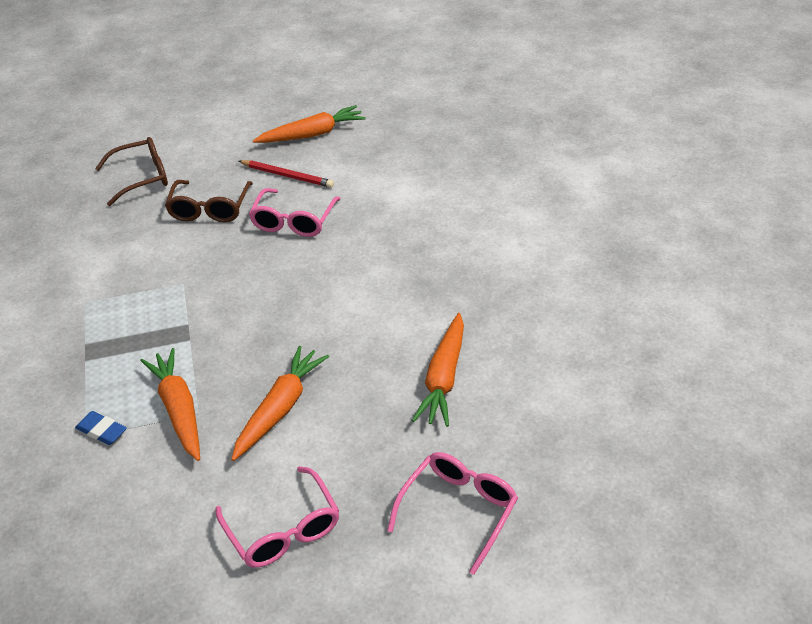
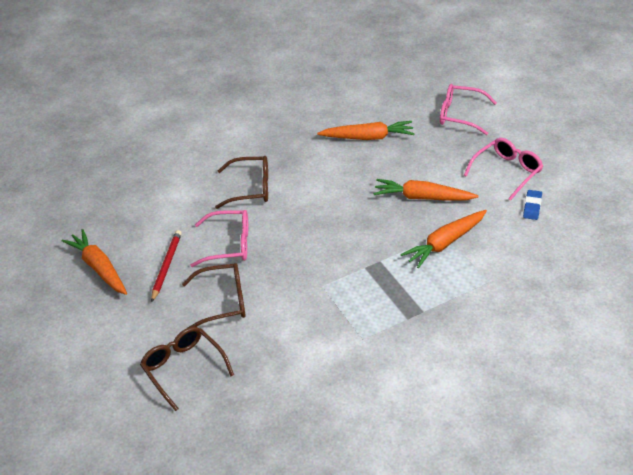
camera: 105 degrees left, 0 degrees up
(102, 431) = (480, 274): blue eraser -> blue eraser (532, 207)
(384, 248) = (251, 188): none -> brown glasses

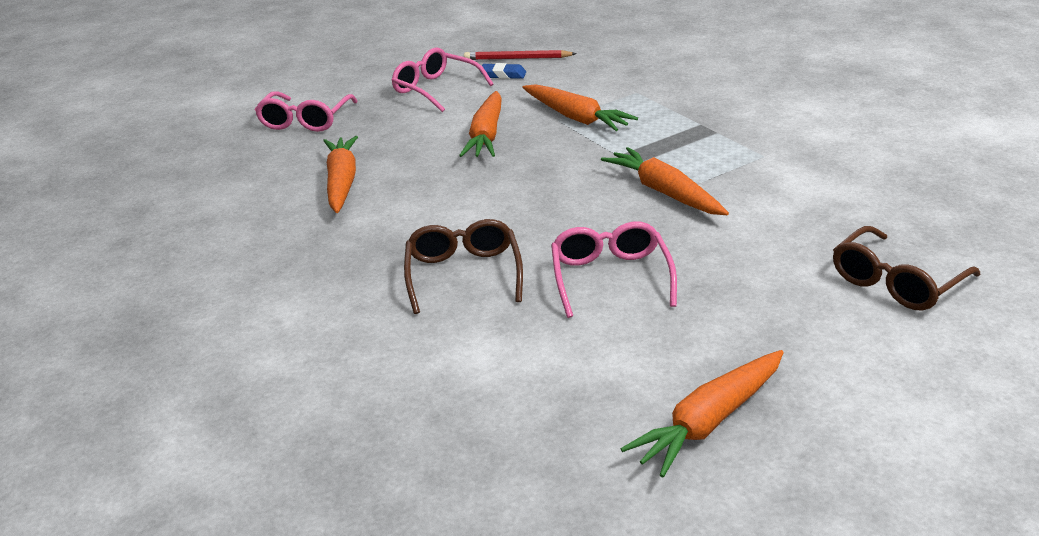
camera: 95 degrees left, 10 degrees down
(166, 266) = (680, 336): red pencil -> red pencil (517, 58)
(223, 302) = (742, 266): brown glasses -> none
(320, 278) = (664, 192): none -> orange carrot

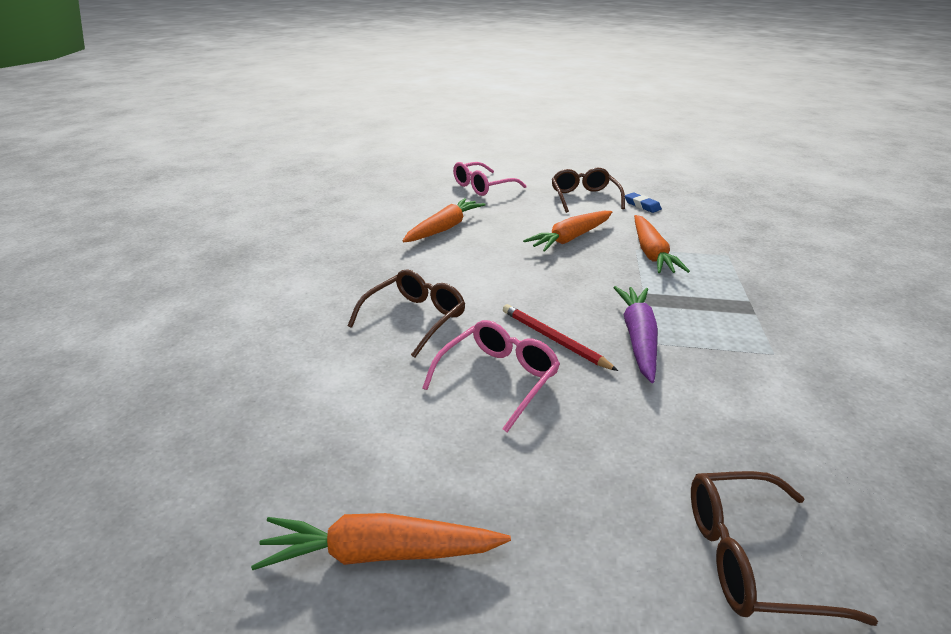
camera: 40 degrees right, 0 degrees up
(436, 89) = (584, 198): pink glasses -> brown glasses
(517, 58) = (668, 199): red pencil -> red pencil (553, 339)
(664, 192) = (638, 338): orange carrot -> purple carrot

